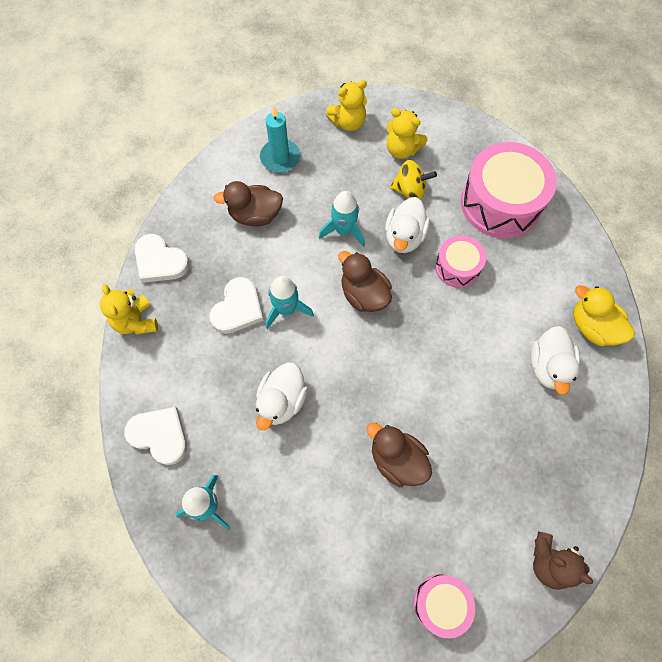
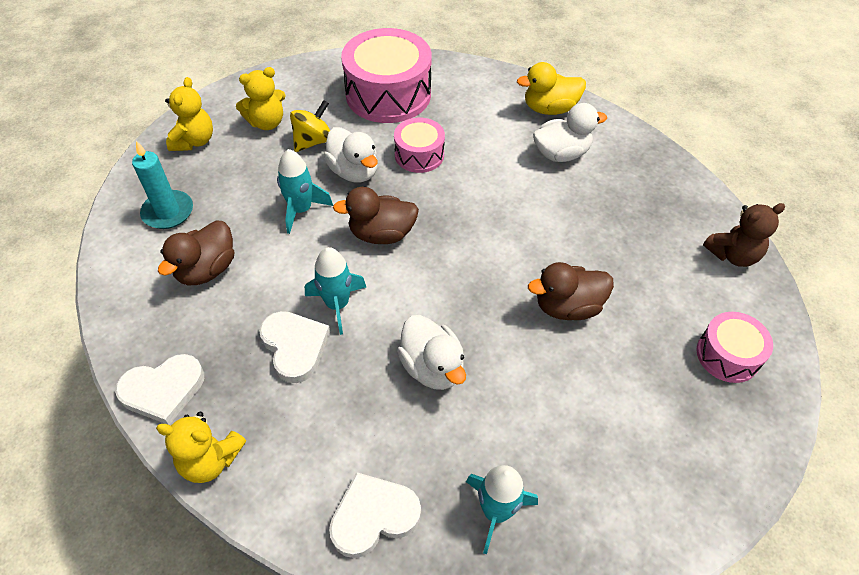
camera: 55 degrees left, 15 degrees down
(548, 366) = (561, 154): white duck -> white duck turned 60 degrees counterclockwise

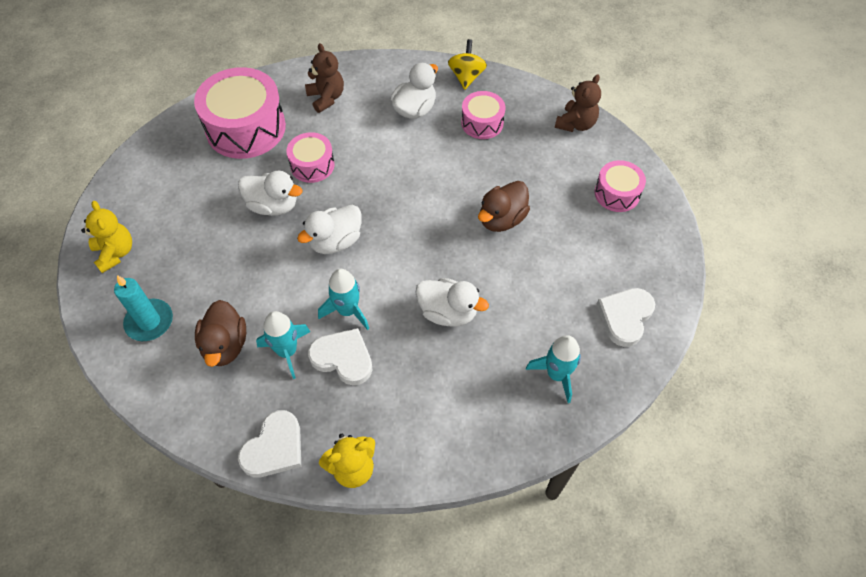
camera: 35 degrees left, 5 degrees up
(267, 123) = (165, 204): yellow teddy bear -> none
(301, 210) = (258, 258): turquoise rocket -> turquoise rocket (287, 351)
(313, 141) = (218, 199): yellow spinning top -> yellow spinning top (466, 77)
(373, 516) = (487, 427): white heart -> white heart (625, 317)
(381, 234) = (335, 241): brown duck -> white duck
(483, 103) = (326, 98): none -> brown teddy bear
(549, 109) = (379, 77): yellow duck -> none
(623, 201) = (482, 123): none -> pink drum

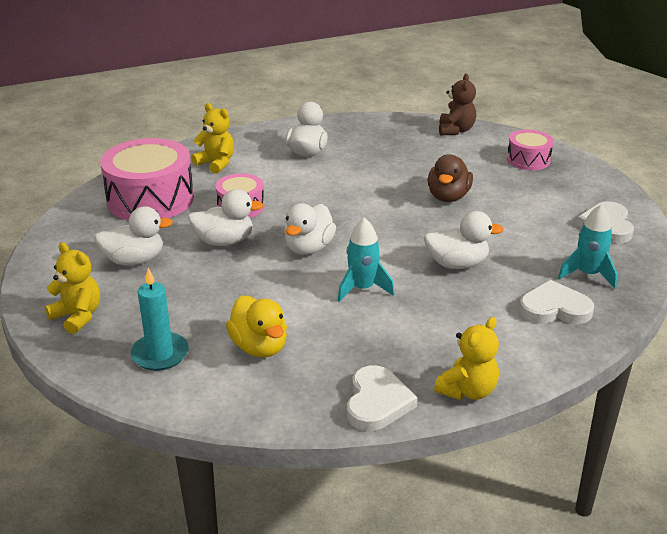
camera: 25 degrees left, 25 degrees down
(191, 202) = (134, 260): none -> white duck
(225, 345) = (259, 347): brown duck -> yellow duck
(287, 351) = (328, 332): turquoise rocket -> none
(326, 98) = (216, 163): brown teddy bear -> yellow teddy bear
(343, 358) = (387, 320): white heart -> white heart (554, 308)
(466, 77) = (336, 124): yellow spinning top -> none
(482, 123) = (375, 147): pink drum -> none

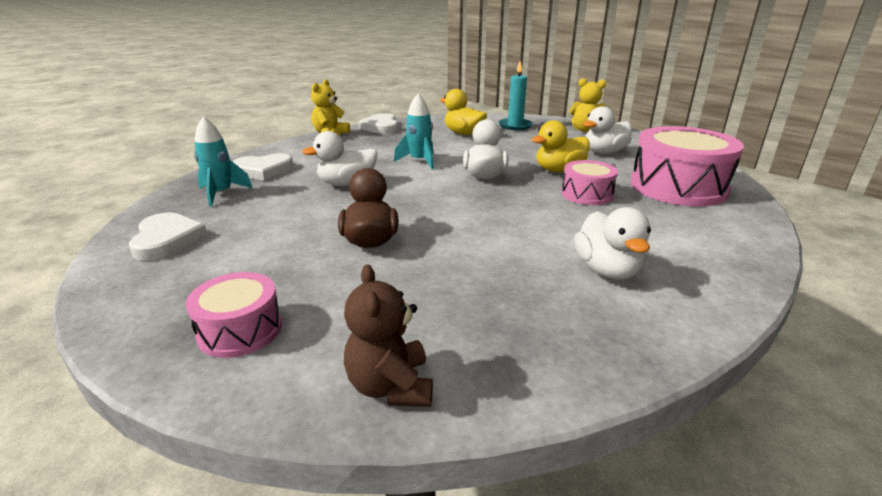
camera: 160 degrees right, 5 degrees down
(216, 163) = (690, 232): yellow teddy bear -> none
(224, 241) = (559, 170): white duck -> yellow duck

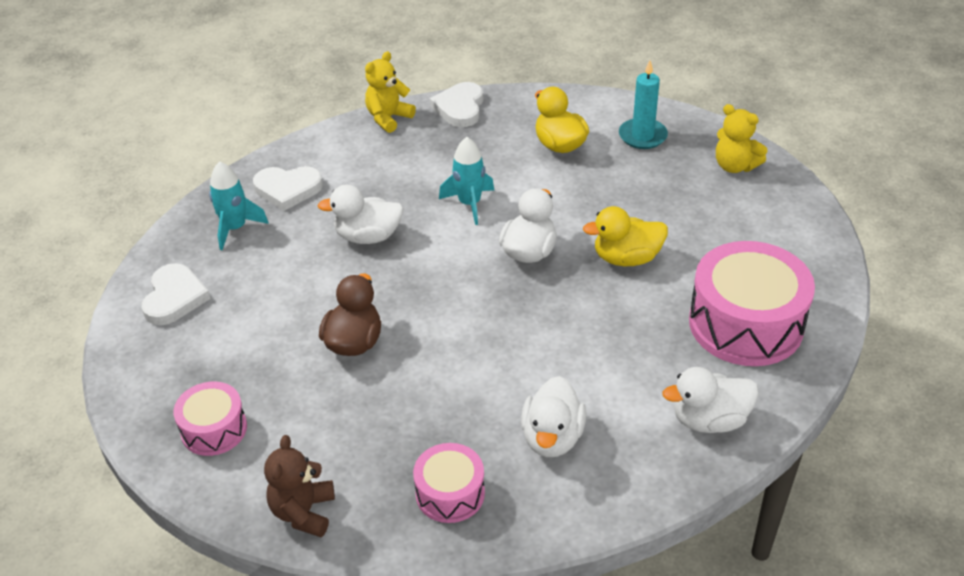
camera: 20 degrees right, 15 degrees up
(586, 194) = (623, 314): pink drum -> pink drum (450, 493)
(604, 152) = (715, 229): white duck -> white duck (709, 420)

